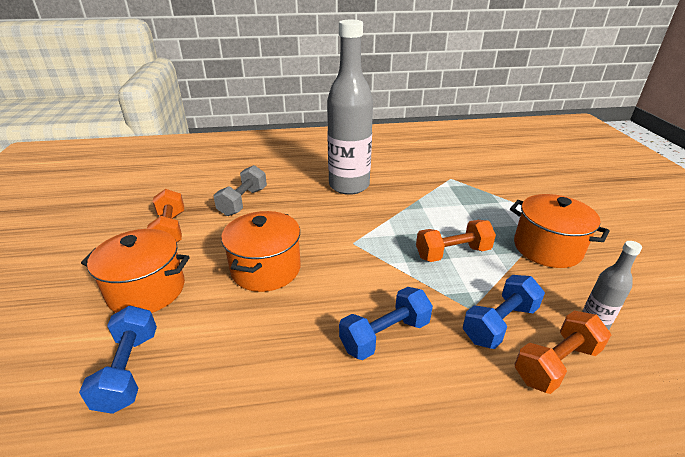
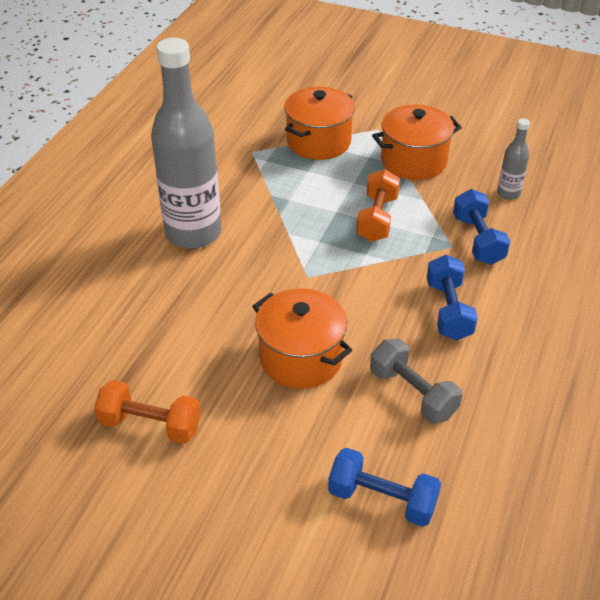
camera: 60 degrees left, 10 degrees up
(147, 290) = (264, 468): orange pot -> orange pot (318, 142)
(243, 202) = (143, 337): grey dumbbell -> grey dumbbell (413, 393)
(556, 364) = (530, 235): orange dumbbell -> none

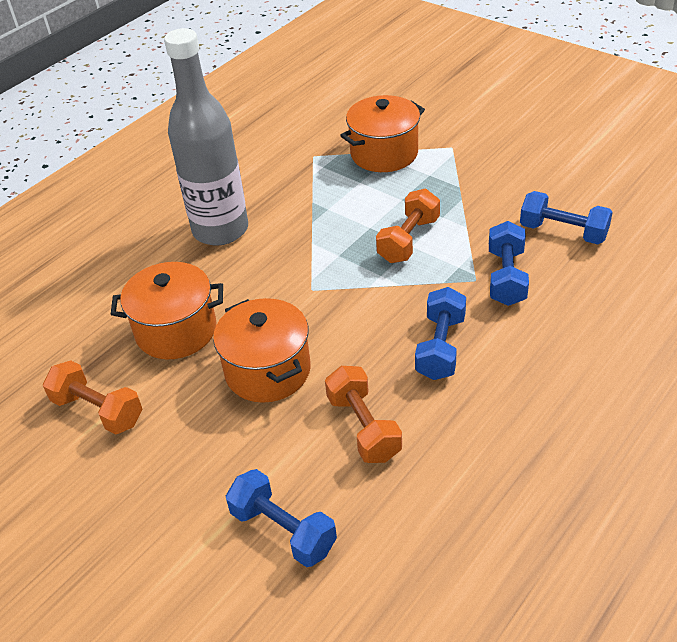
camera: 20 degrees right, 0 degrees up
(413, 161) = (474, 185): orange pot -> orange pot (176, 331)
(413, 393) = (364, 427): grey dumbbell -> orange dumbbell
(508, 193) = (563, 232): grey bottle -> blue dumbbell

